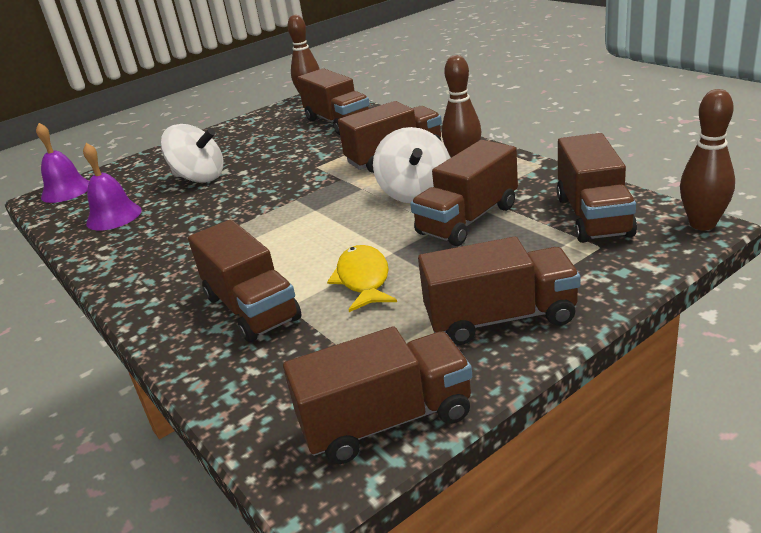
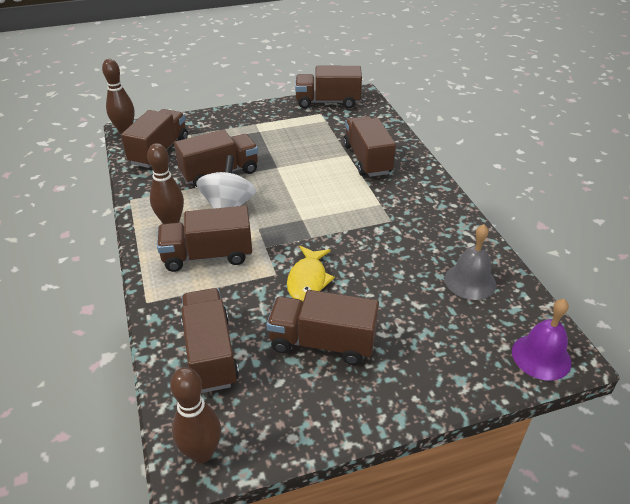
camera: 165 degrees left, 10 degrees up
(114, 216) = (470, 281): purple bell -> grey bell
(199, 178) = (388, 308): white spinning top -> none
(363, 279) = (302, 156): yellow fish -> yellow fish (308, 280)
(500, 318) = (258, 120): brown truck -> brown truck (322, 343)

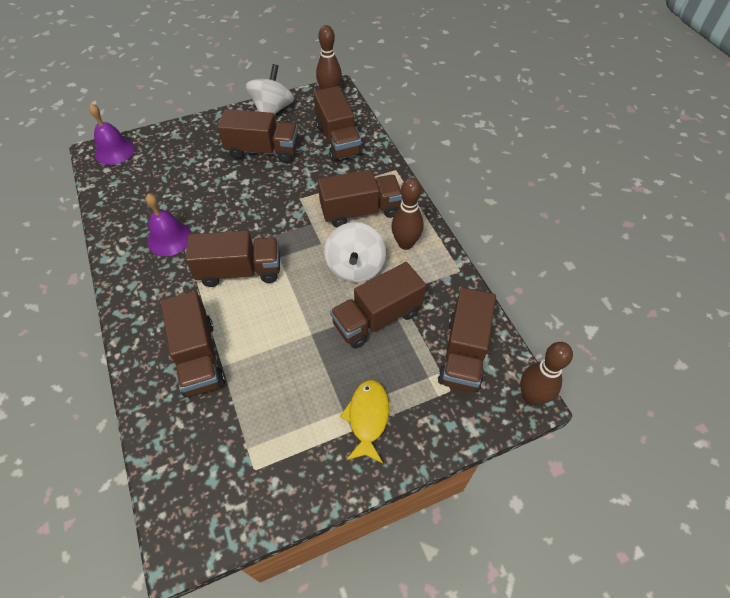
camera: 175 degrees right, 15 degrees up
(308, 280) = (273, 194): yellow fish -> yellow fish (367, 418)
(308, 422) = (272, 109): none -> white spinning top
(328, 102) = (240, 508): brown truck -> brown truck (240, 271)
(419, 241) = (169, 238): none -> purple bell
(470, 281) = (139, 202): grey bell -> none

